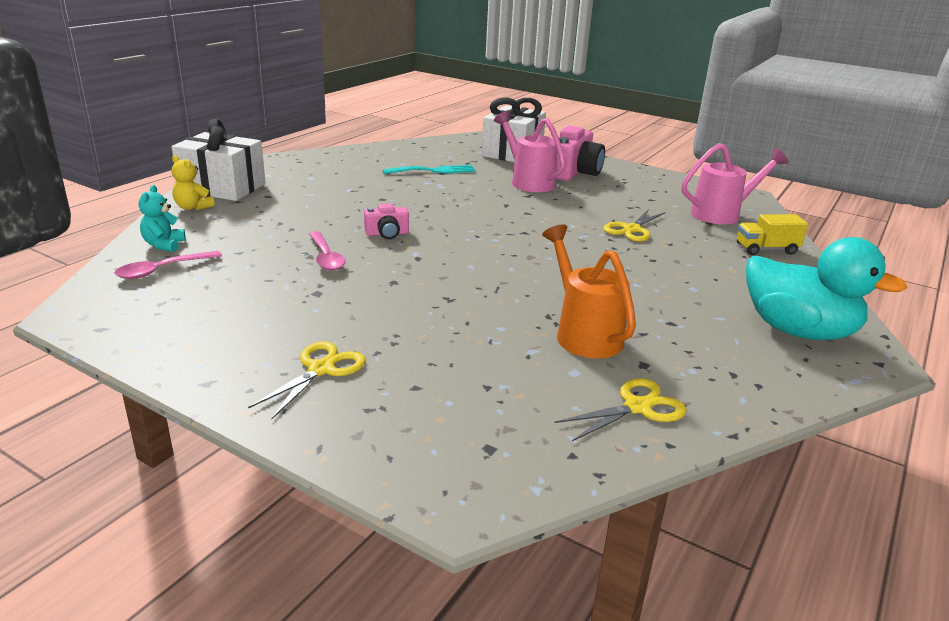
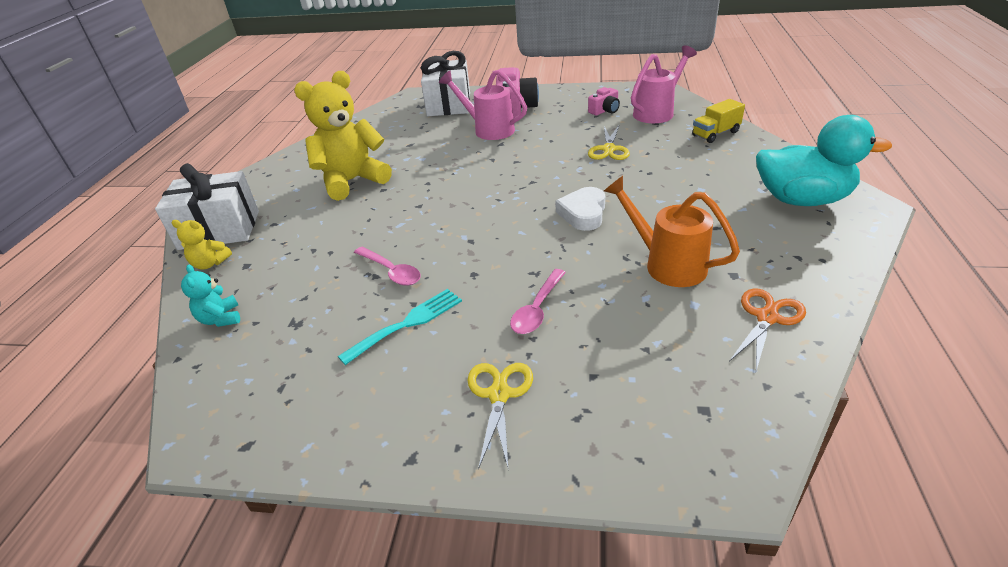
camera: 20 degrees left, 10 degrees up
(162, 270) = (247, 349): pink spoon -> pink spoon (537, 309)
(362, 185) = (352, 181): none -> yellow teddy bear
(387, 234) = (421, 225): pink camera -> pink camera (605, 110)
(434, 171) = (400, 144): turquoise fork -> turquoise fork (408, 323)
(546, 270) = (583, 213): none -> white heart
(637, 407) = (767, 317): yellow scissors -> orange scissors

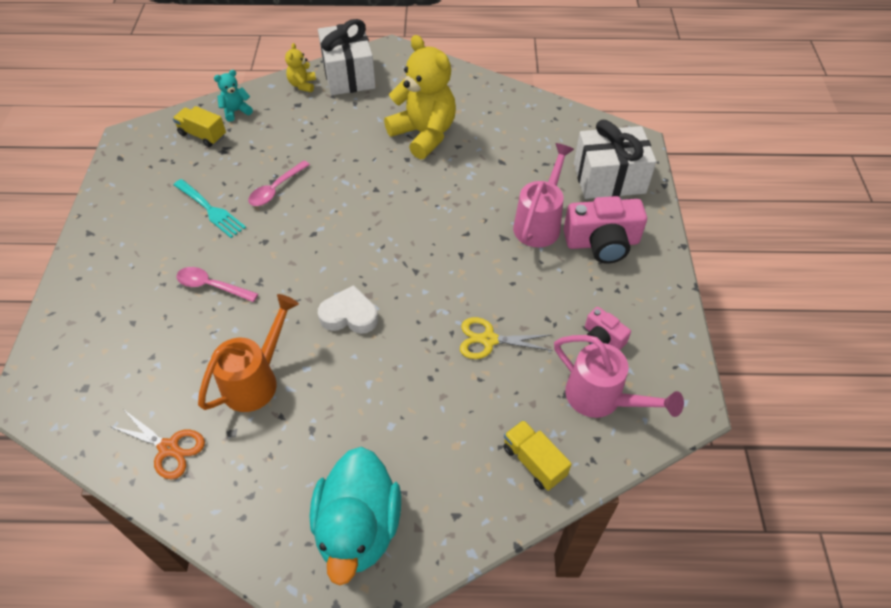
camera: 80 degrees right, 15 degrees up
(251, 348) = (202, 135): none -> yellow truck
(499, 394) = (128, 270): yellow scissors -> none

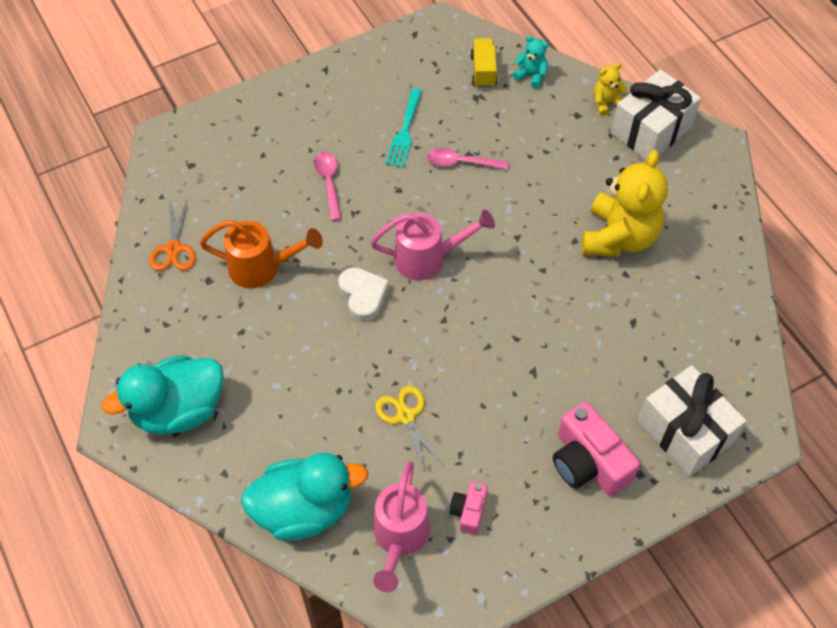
camera: 60 degrees right, 5 degrees up
(534, 461) = (304, 509): yellow truck -> turquoise duck
(539, 223) = (574, 394): pink watering can -> pink watering can (428, 258)

